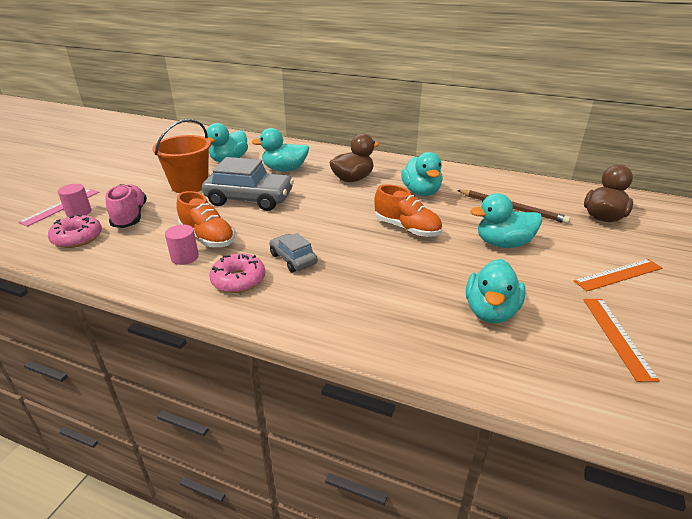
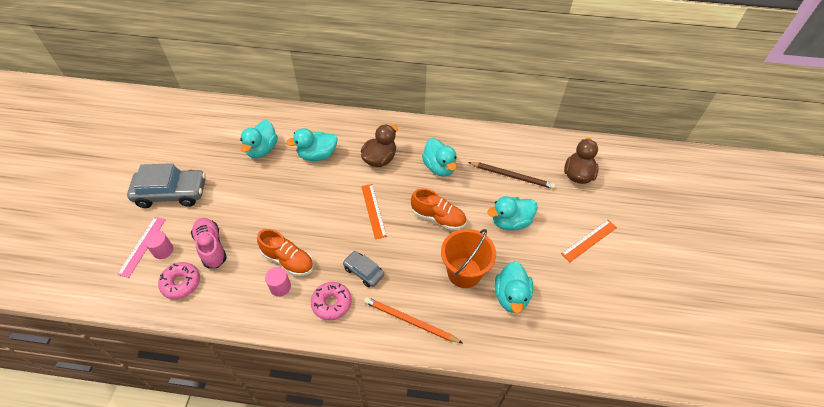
camera: 15 degrees left, 20 degrees up
(189, 185) = (242, 194): orange bucket -> orange bucket (464, 272)
(249, 199) = (302, 204): grey car -> grey car (171, 193)
(334, 313) = (410, 321): none -> orange pencil
(617, 336) = (589, 301): orange ruler -> orange ruler (373, 210)

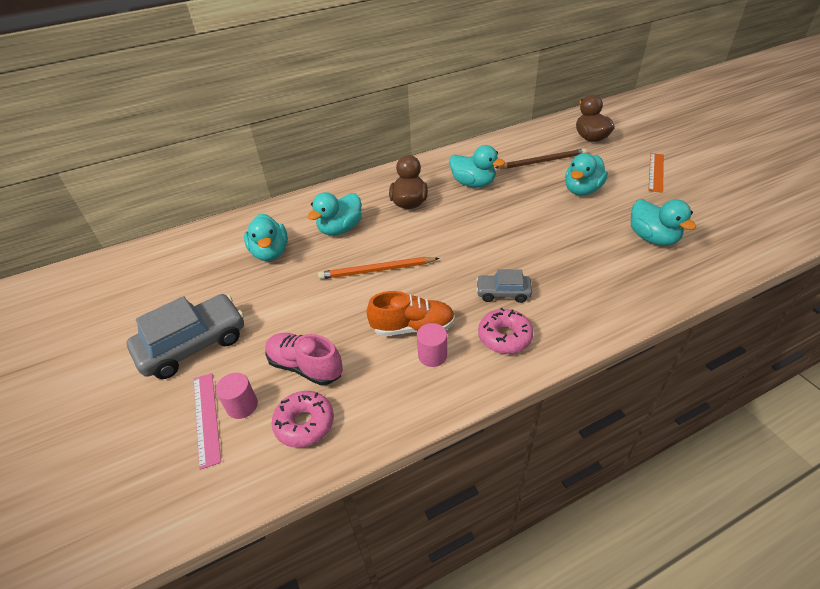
camera: 30 degrees left, 10 degrees down
(373, 210) = (452, 242): orange ruler -> none
(410, 321) = (596, 305): orange pencil -> orange pencil (376, 270)
(438, 218) = (519, 217): orange shoe -> none
(464, 272) = (593, 243): orange bucket -> none

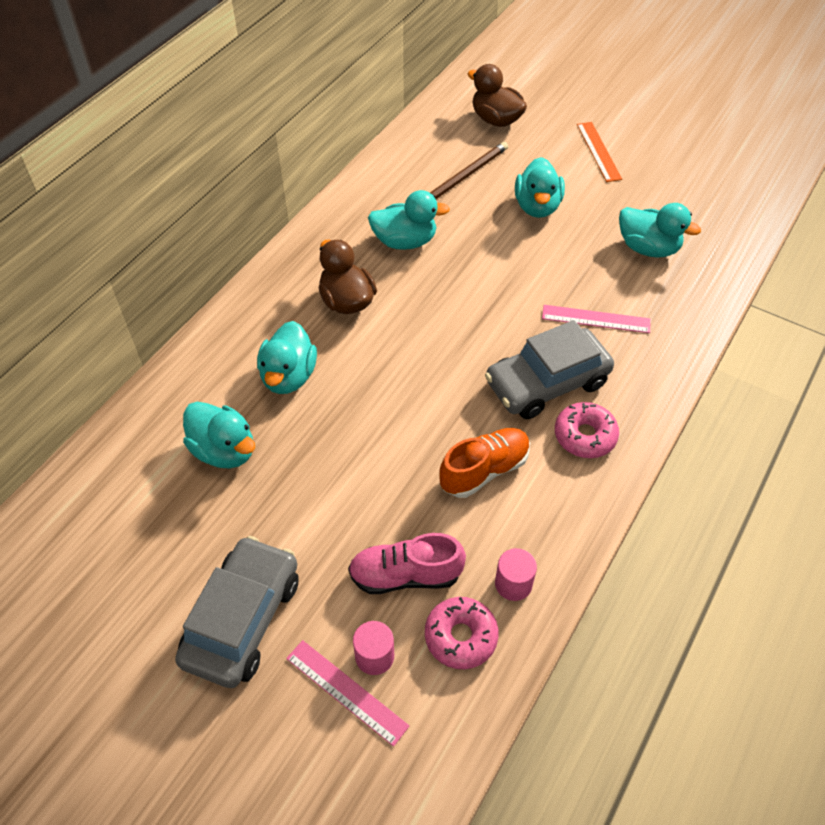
camera: 35 degrees left, 10 degrees up
(376, 270) = (384, 416): orange pencil -> none
(432, 355) = (530, 493): pink cylinder -> pink cylinder (513, 584)
(503, 293) = (547, 383): grey car -> grey car, size x1.86
(574, 267) = (596, 319): none -> pink ruler

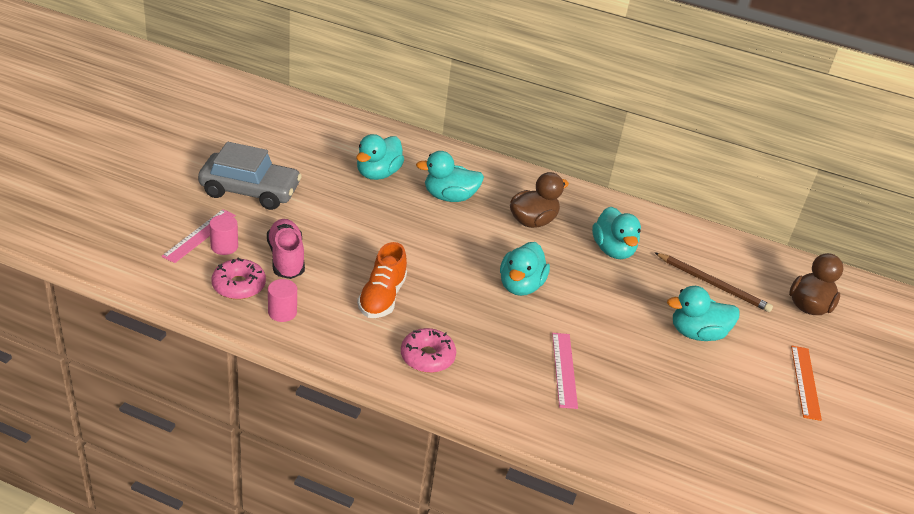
camera: 75 degrees right, 15 degrees down
(484, 470) = (382, 297): orange shoe -> orange shoe turned 60 degrees clockwise
(547, 383) = (479, 335): grey car -> none
(598, 151) = (805, 382): orange ruler -> orange ruler turned 60 degrees counterclockwise
(648, 248) = (675, 413): turquoise duck -> turquoise duck (520, 286)

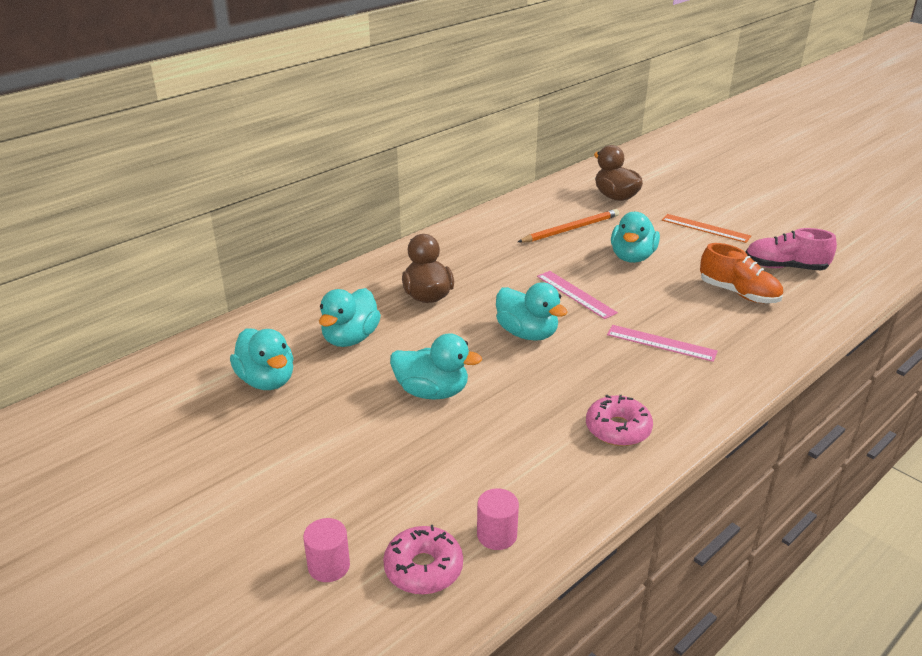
camera: 60 degrees left, 5 degrees down
(199, 235) = (287, 590): pink ruler -> pink ruler (576, 294)
(250, 190) = (217, 509): grey car -> none
(286, 259) = (390, 506): pink shoe -> pink shoe (785, 267)
(382, 297) = (504, 438): orange shoe -> orange shoe (738, 293)
(613, 250) = (498, 264): turquoise duck -> turquoise duck (432, 392)
(713, 284) = (571, 229): brown pencil -> orange pencil

